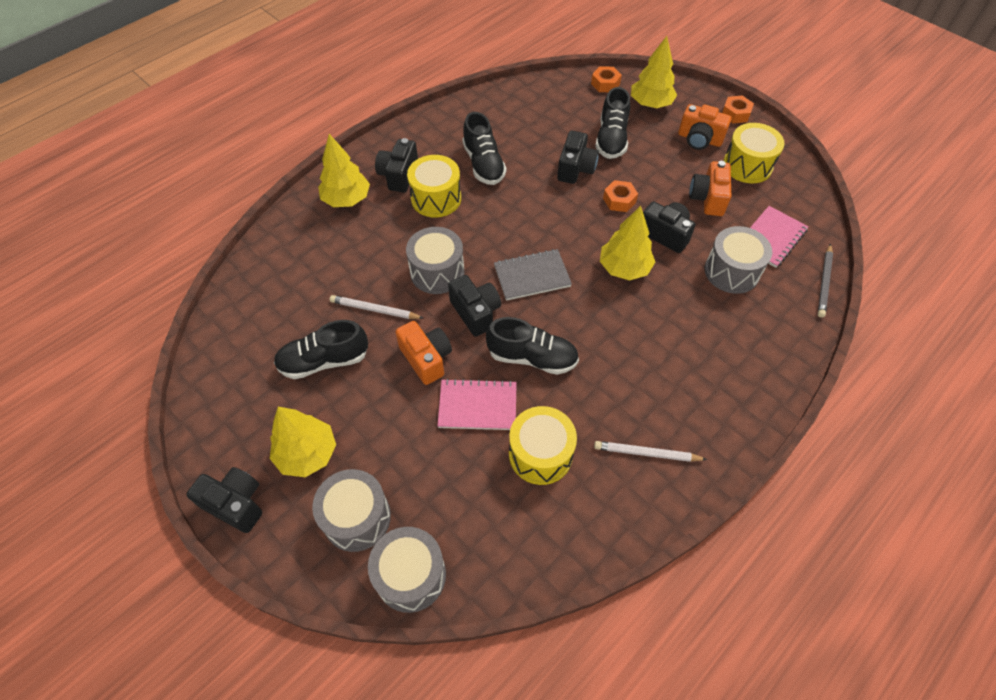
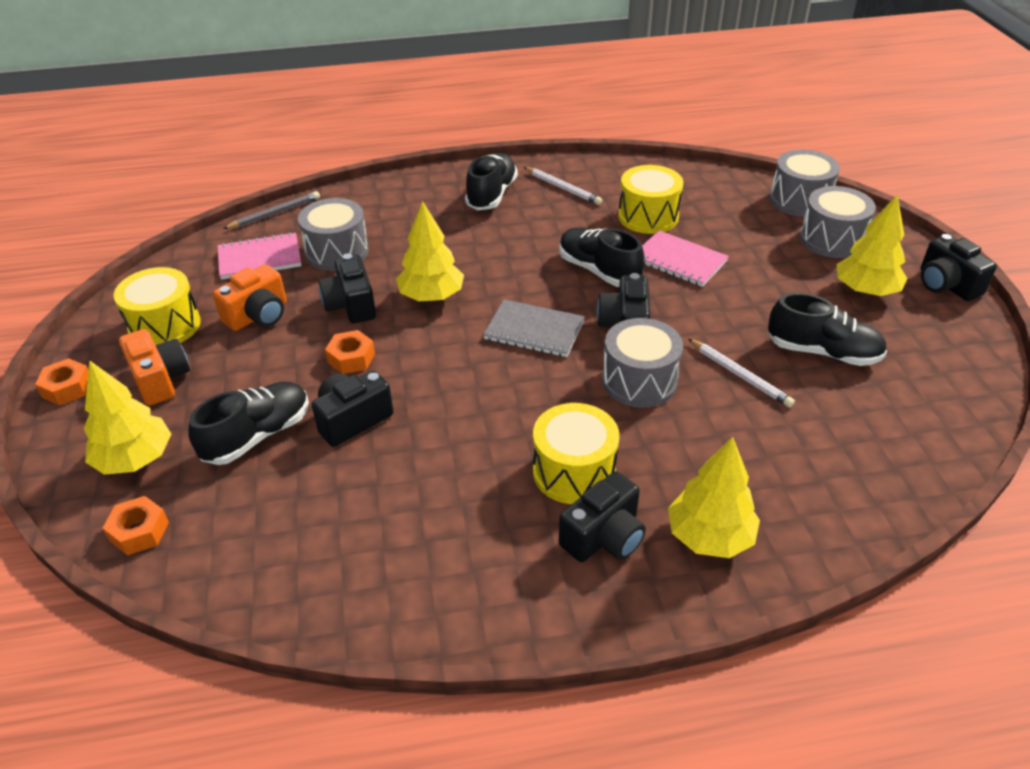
camera: 145 degrees left, 15 degrees down
(426, 358) = (706, 310): orange camera -> none
(483, 164) = (464, 489): black shoe -> black shoe (491, 195)

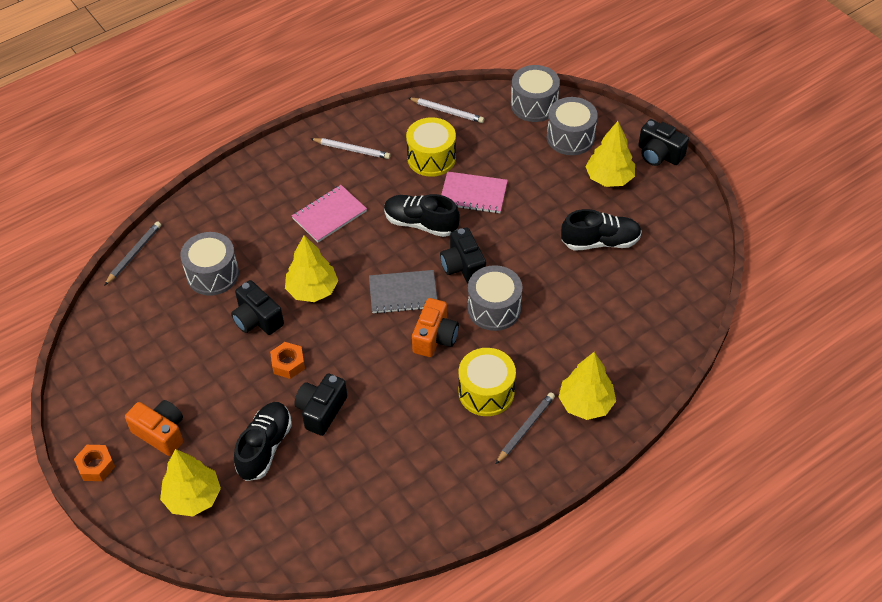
camera: 25 degrees left, 10 degrees up
(139, 531) = (237, 542): orange nut -> none
(165, 326) = (127, 389): yellow drum -> none
(258, 315) = (193, 354): orange camera -> orange camera (435, 337)
(260, 258) = (155, 302): pink notebook -> pink notebook (329, 215)
(491, 195) = (299, 175): black shoe -> none
(604, 537) = (526, 428): black camera -> grey pencil
(740, 375) = (556, 280): white pencil -> white pencil (447, 112)

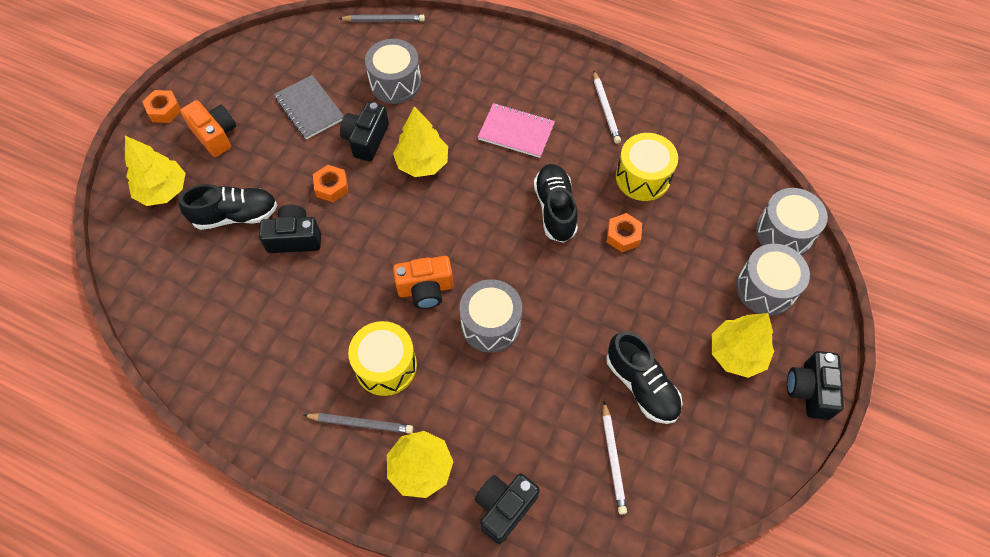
camera: 60 degrees right, 10 degrees up
(161, 433) = (215, 135): orange camera -> orange camera turned 45 degrees counterclockwise
(403, 293) = (462, 236): grey notebook -> grey notebook (309, 108)
(447, 112) = (713, 161): white pencil -> white pencil (613, 459)
(463, 266) = (526, 271): black camera -> black camera (504, 508)
(473, 194) = (623, 236): pink notebook -> orange nut

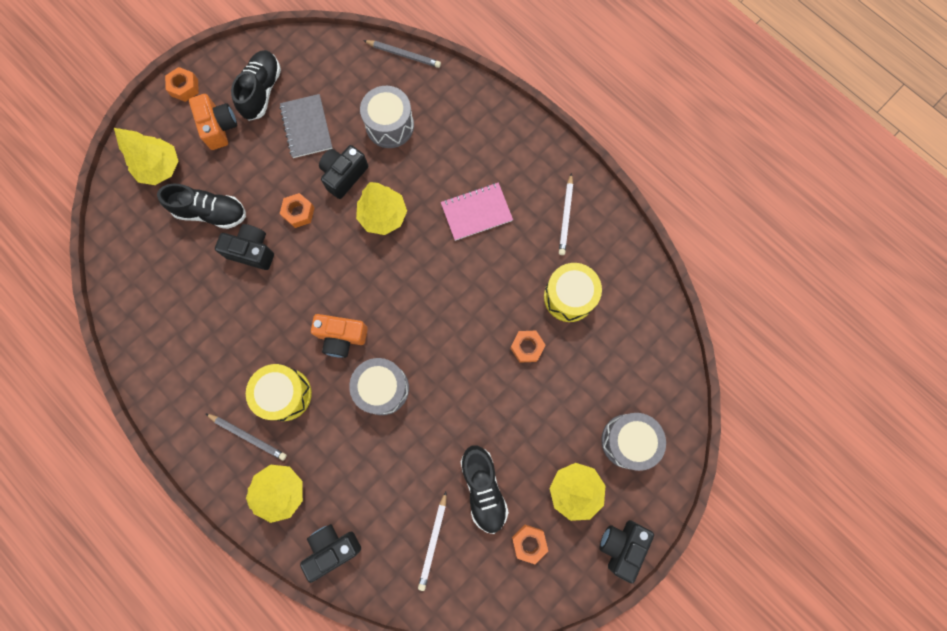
camera: 20 degrees right, 15 degrees up
(516, 132) = (476, 212): pink notebook -> pink notebook turned 60 degrees counterclockwise
(555, 209) = (479, 301): black shoe -> black shoe (262, 91)
(715, 423) = (529, 542): none -> orange nut
(784, 232) = (669, 395): grey drum -> none

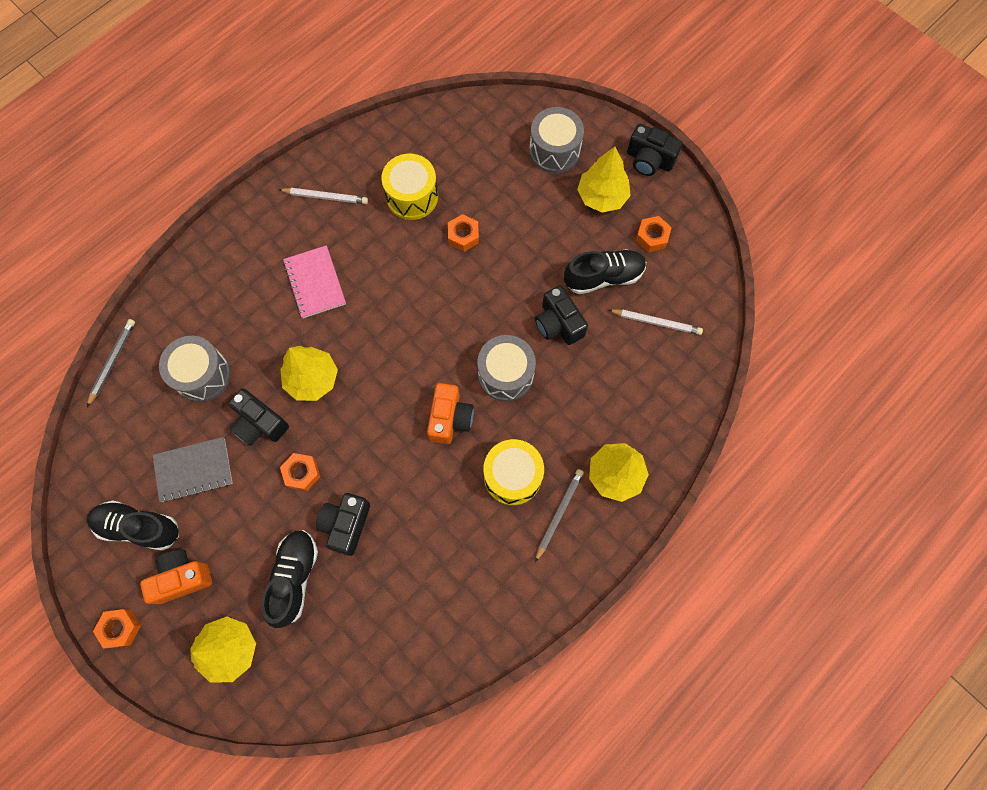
camera: 90 degrees left, 5 degrees down
(332, 548) = (669, 419): black camera -> black camera (558, 323)

